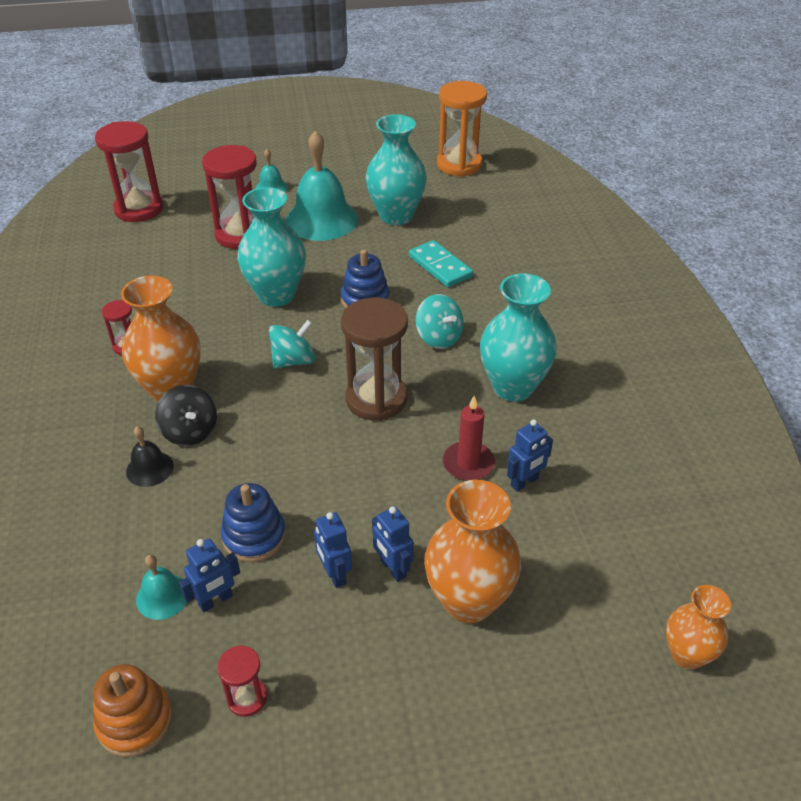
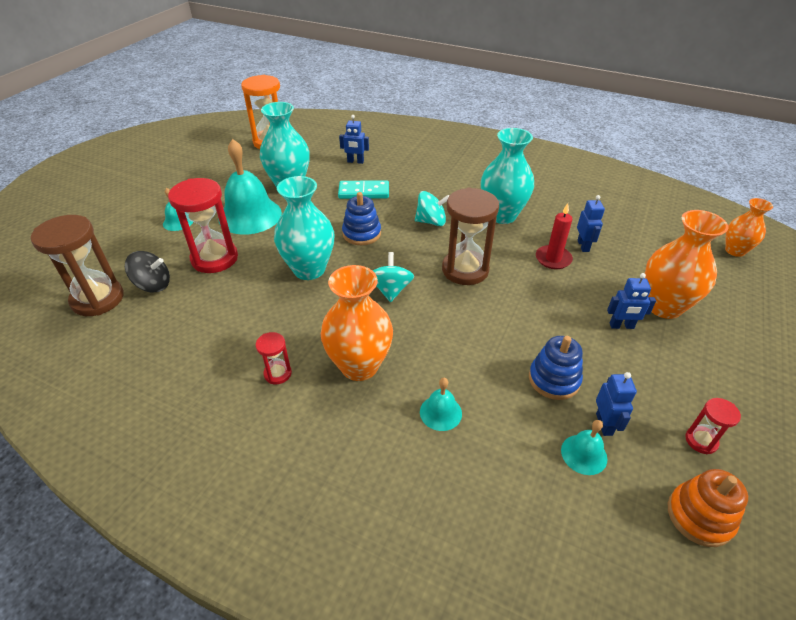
camera: 55 degrees left, 0 degrees up
(139, 209) = (98, 299): red hourglass -> brown hourglass
(149, 468) = (440, 412): black bell -> turquoise bell
(190, 431) = (418, 373): black spinning top -> black spinning top (153, 285)
(334, 574) = (612, 354): blue robot -> blue robot (355, 161)

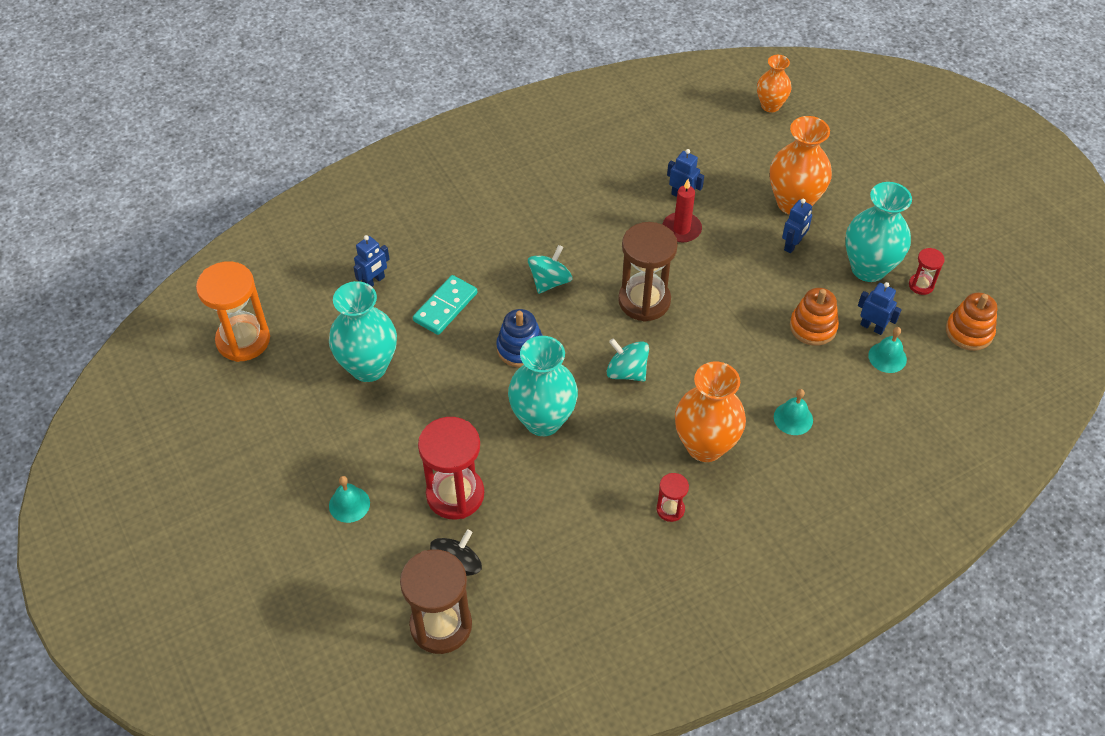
camera: 55 degrees left, 10 degrees up
(250, 215) = (398, 430): turquoise bell -> none
(502, 215) = (588, 221): turquoise vase -> turquoise vase (868, 268)
(554, 379) = (813, 327): blue stacking toy -> orange stacking toy

